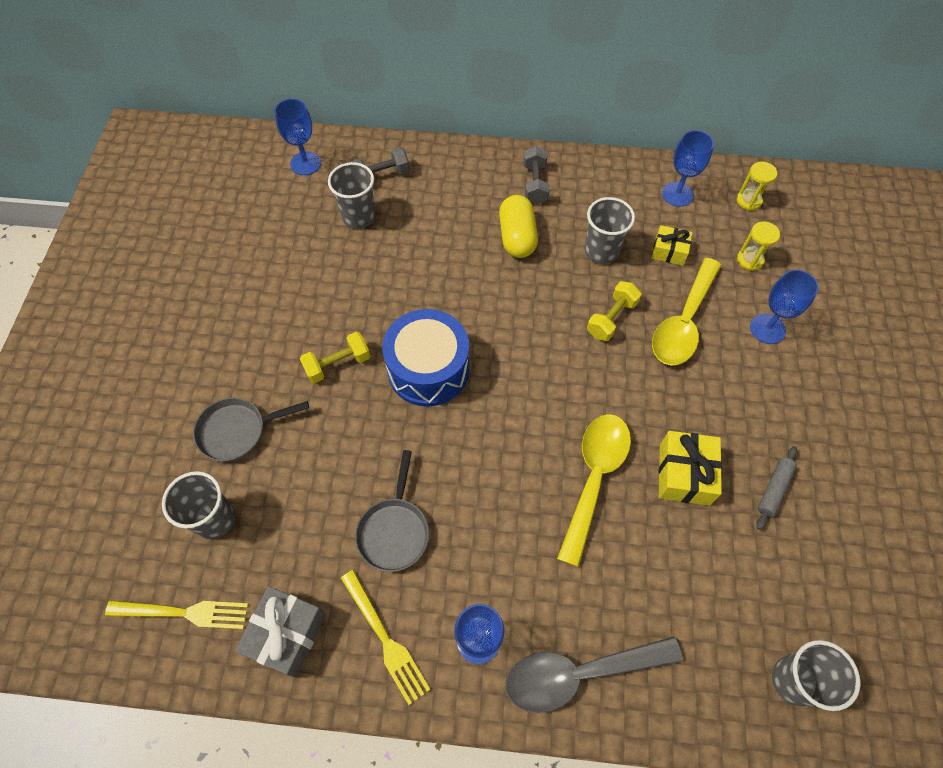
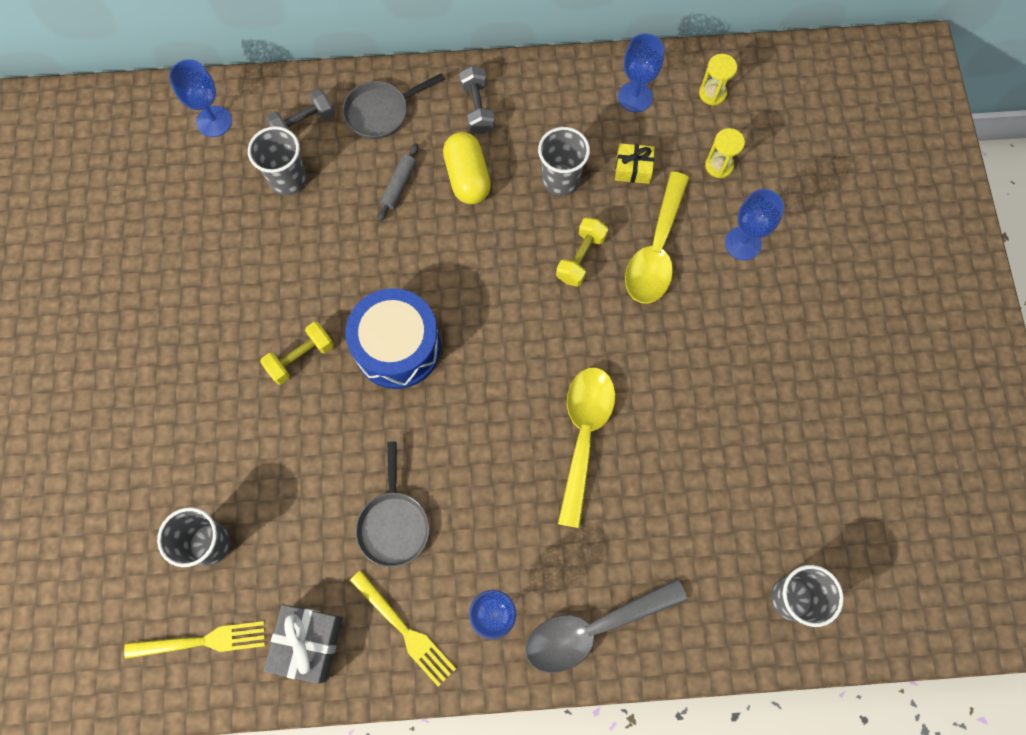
camera: 10 degrees left, 10 degrees up
(237, 431) = (211, 448): grey pan -> grey pan (381, 112)
(684, 474) = (672, 416): yellow gift -> none
(774, 489) = (761, 416): grey rolling pin -> grey rolling pin (399, 185)

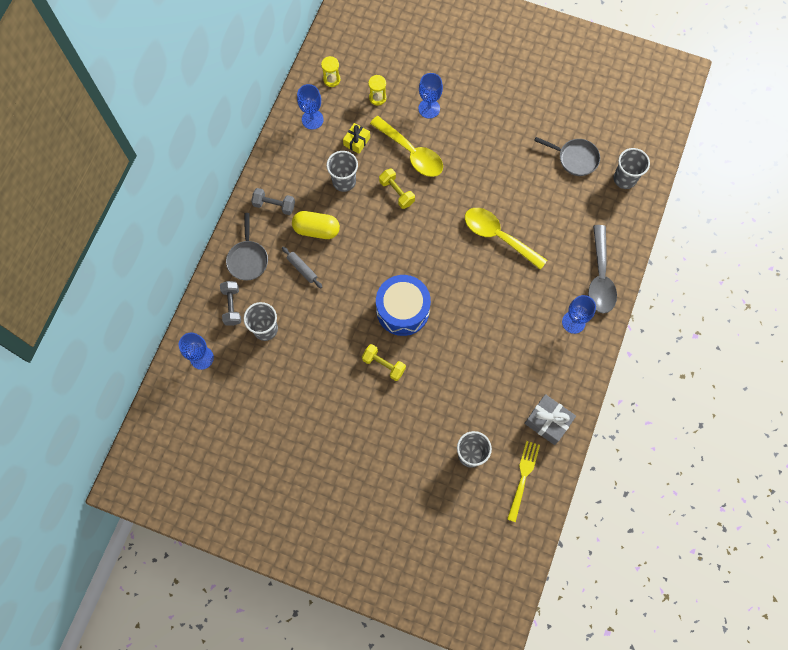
camera: 65 degrees left, 0 degrees up
(301, 357) = (383, 365): yellow dumbbell -> yellow dumbbell turned 45 degrees counterclockwise
(393, 524) = (503, 352): grey pan -> grey pan (575, 158)
(404, 630) = (562, 369): yellow fork -> none

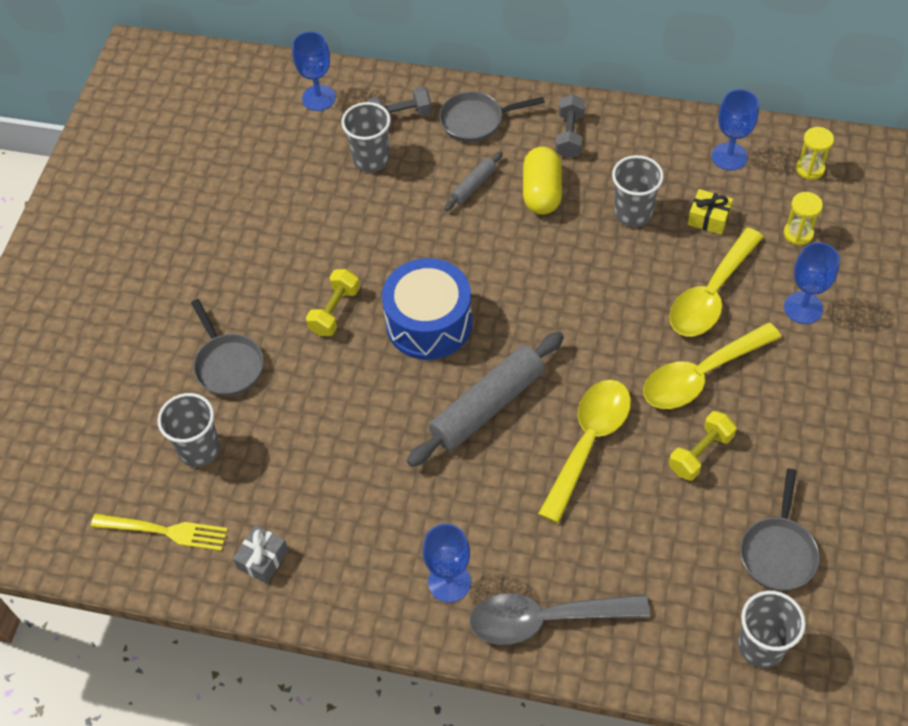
camera: 85 degrees right, 15 degrees down
(397, 192) = (632, 285): yellow dumbbell -> yellow dumbbell (700, 453)
(412, 433) = (228, 365): none -> grey pan
(464, 170) = (701, 375): none -> yellow spoon
(466, 285) = (487, 406): none -> grey rolling pin
(548, 421) = (263, 559): grey gift -> grey gift, size x0.64

